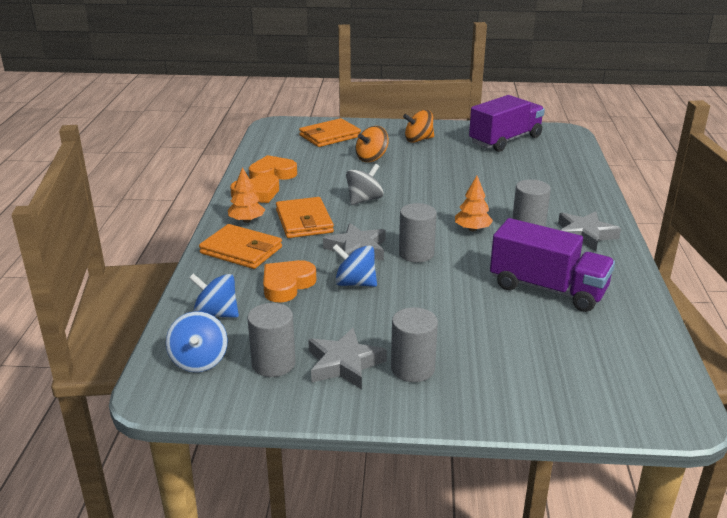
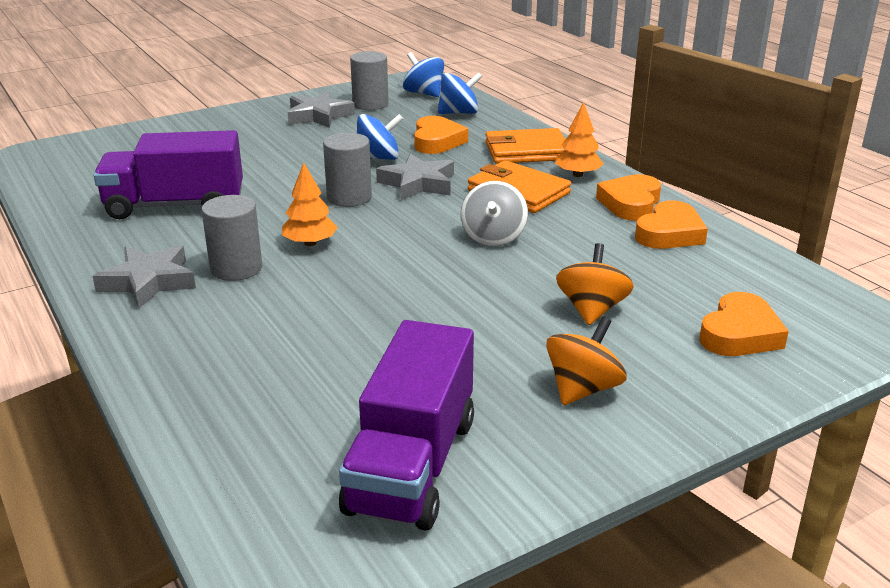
camera: 145 degrees right, 0 degrees up
(329, 136) = (740, 334): orange wallet -> orange heart
(412, 368) = (263, 126): grey cylinder -> none

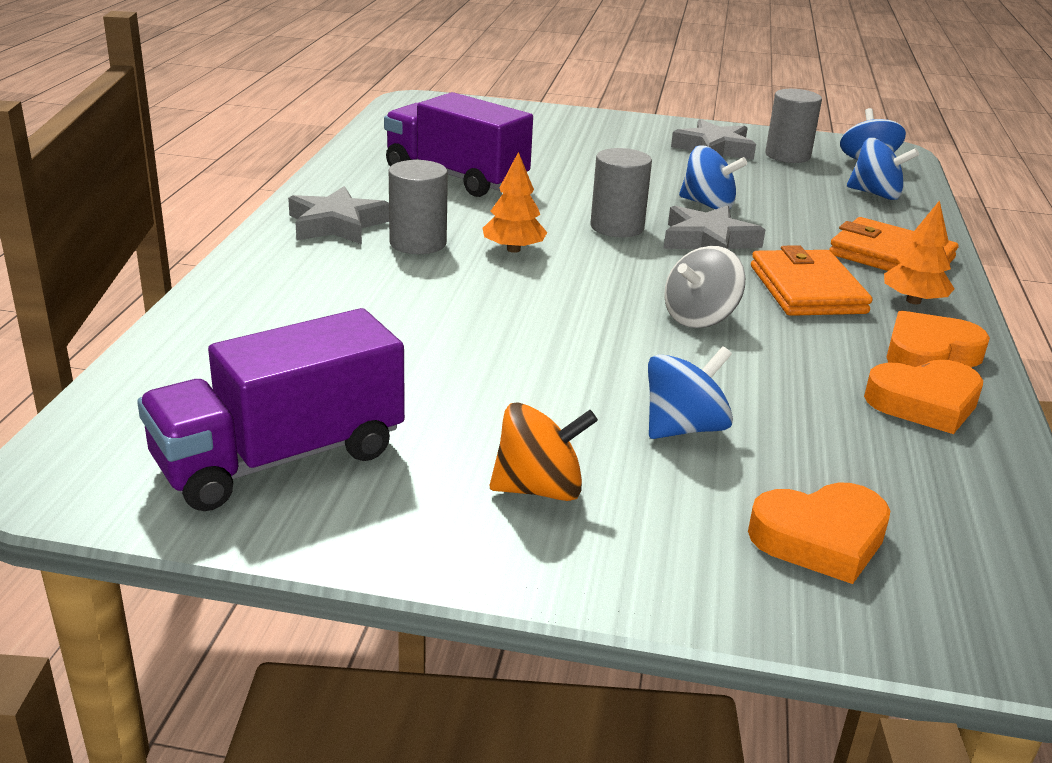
camera: 40 degrees right, 0 degrees up
(437, 141) = (800, 211): orange heart -> none
(591, 310) = (684, 428): orange spinning top -> blue spinning top

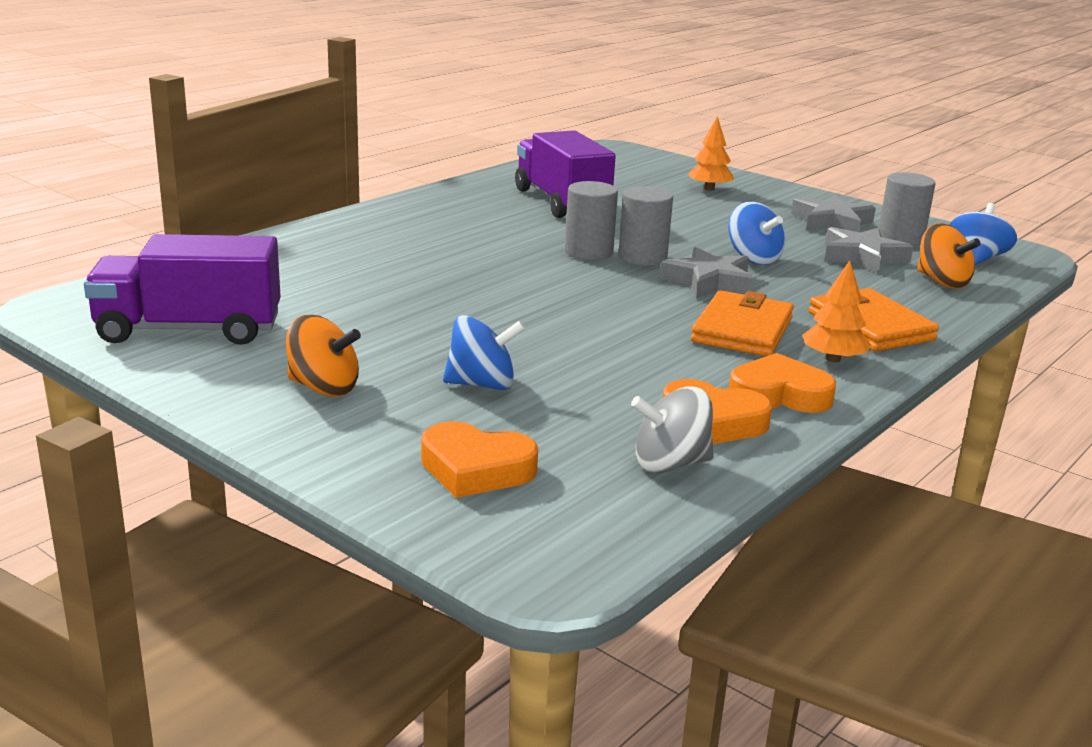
camera: 30 degrees right, 5 degrees down
(336, 224) = (422, 215): grey star -> grey star (862, 257)
(418, 243) = (464, 237): grey cylinder -> grey cylinder (588, 252)
(513, 249) = (531, 255): orange tree -> orange tree (709, 189)
(699, 318) = (611, 327): grey spinning top -> grey spinning top (670, 464)
(876, 194) = (942, 282): blue spinning top -> orange spinning top

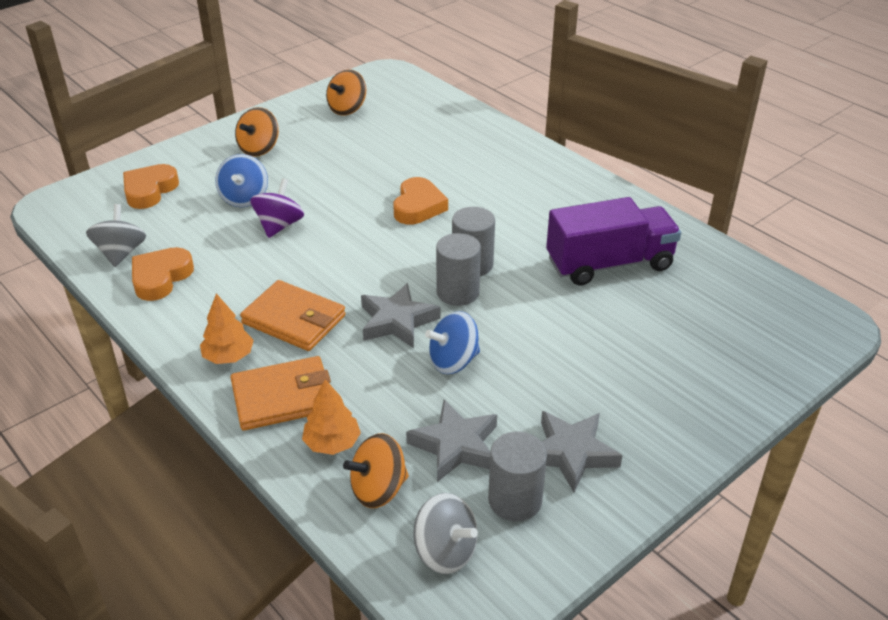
camera: 100 degrees right, 15 degrees up
(189, 330) = (347, 109): purple truck -> orange spinning top
(549, 354) = (279, 226): none -> purple spinning top
(709, 189) = (681, 375): orange tree -> orange tree (332, 443)
(779, 394) = (184, 314): orange heart -> orange heart (418, 206)
(977, 259) = (445, 551): blue spinning top -> grey spinning top

